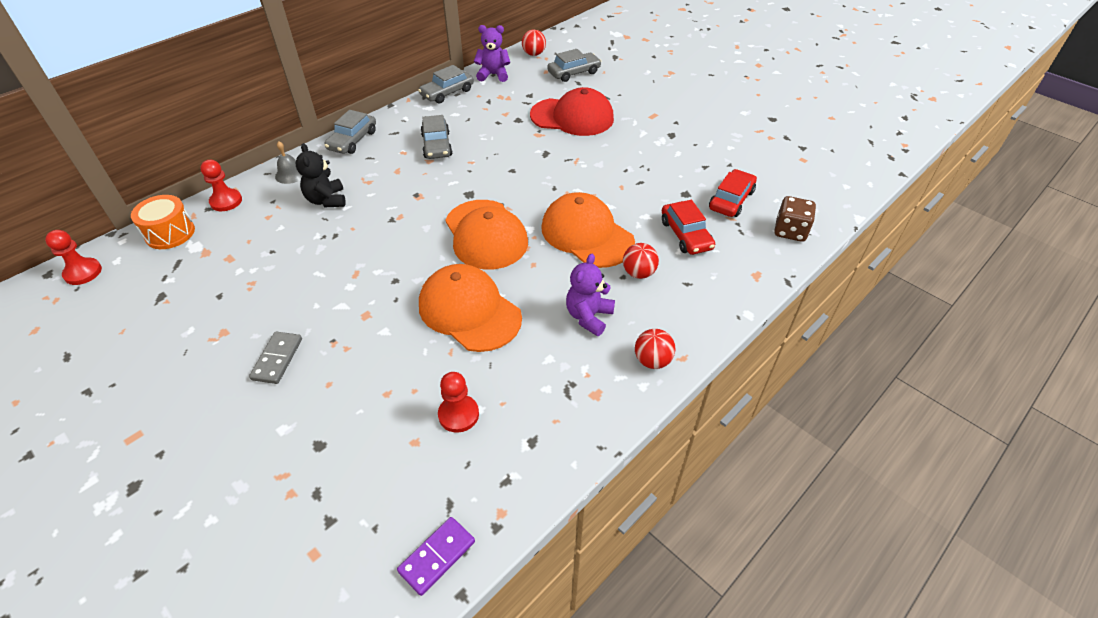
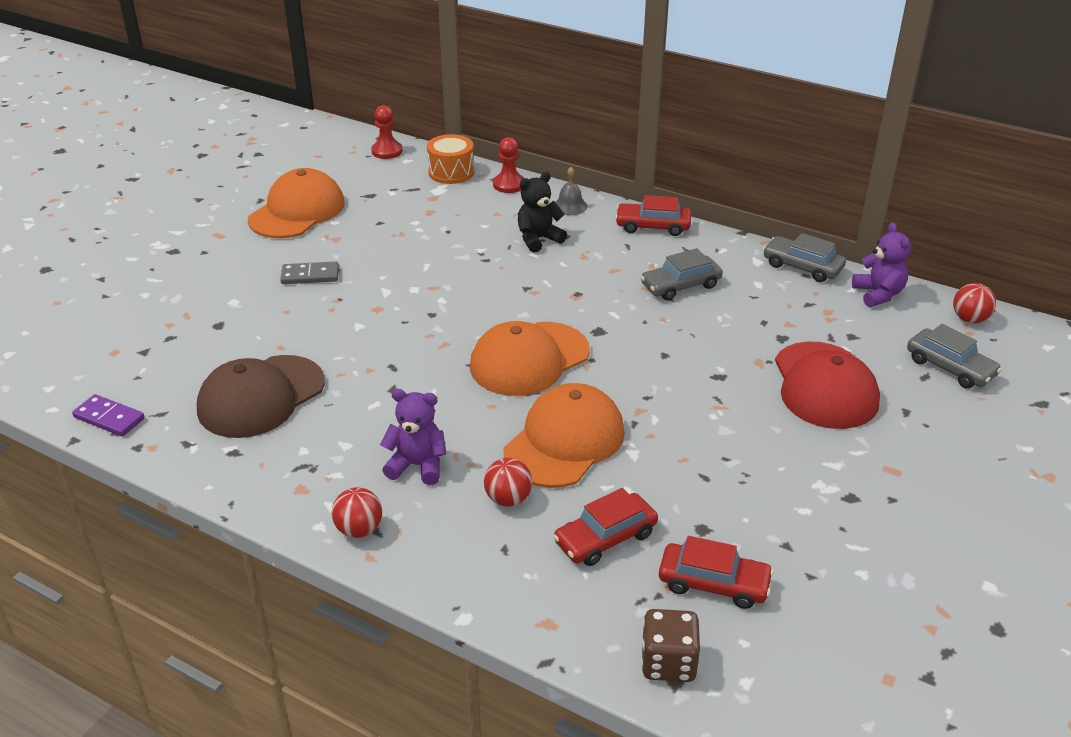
camera: 75 degrees right, 10 degrees down
(352, 140) = (653, 226): grey car -> red car
(458, 414) = (261, 397): red pawn -> brown cap
(469, 311) = (401, 373): orange cap -> orange cap (297, 211)

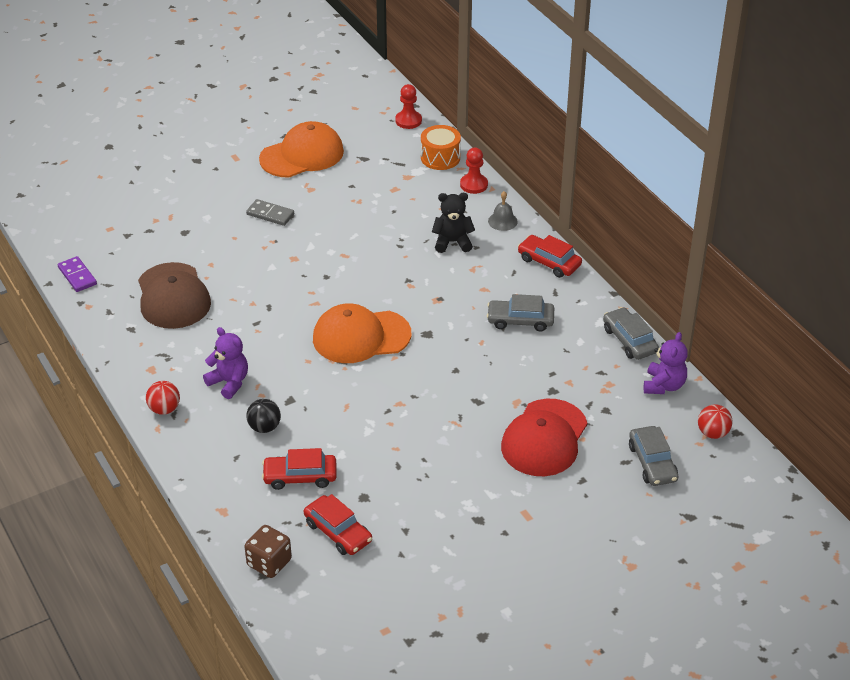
camera: 30 degrees right, 5 degrees up
(261, 397) = (173, 296): brown cap -> brown cap turned 90 degrees counterclockwise
(508, 499) = (264, 427): red ball -> black ball
(564, 441) = (332, 404): orange cap -> none

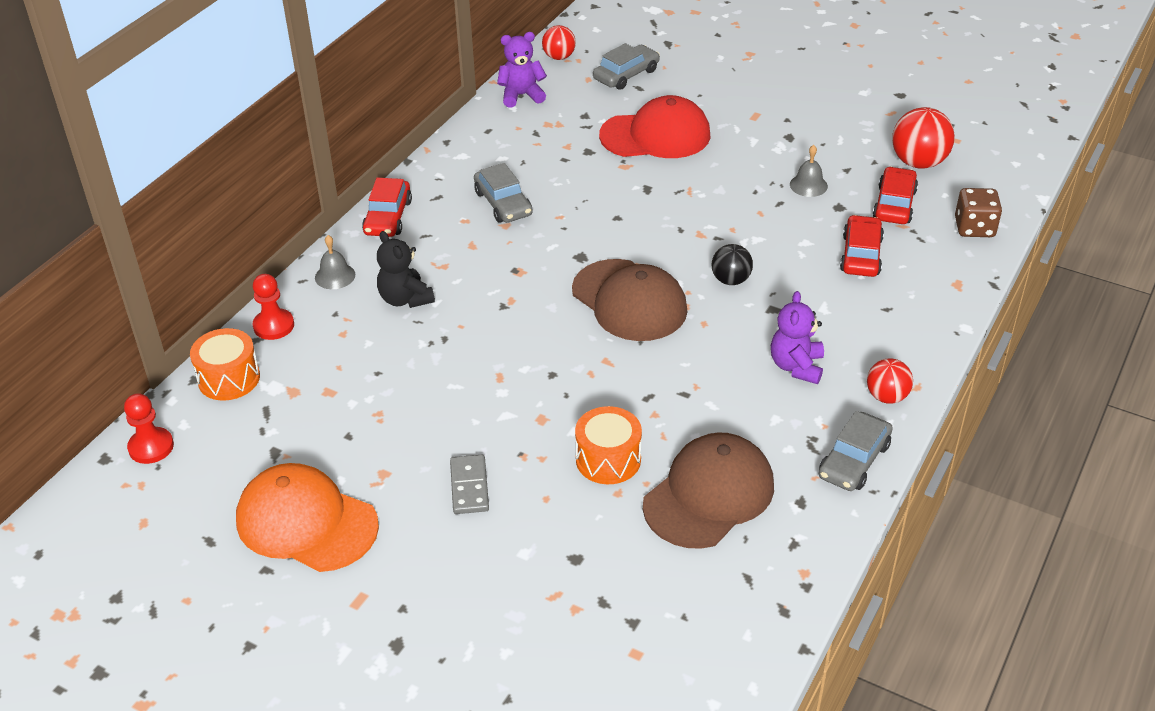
camera: 120 degrees left, 0 degrees up
(77, 276) = (762, 624): purple domino -> none
(237, 270) = (608, 459): none -> orange drum
(264, 427) = (828, 308): black ball -> black ball (730, 280)
(300, 476) = (861, 255): red car -> red car turned 135 degrees counterclockwise
(361, 336) = (629, 301): orange cap -> brown cap
(376, 582) = (918, 162): none -> red ball
(405, 494) = (808, 185): none -> grey bell
(629, 340) = (474, 131): grey car -> grey car (854, 460)

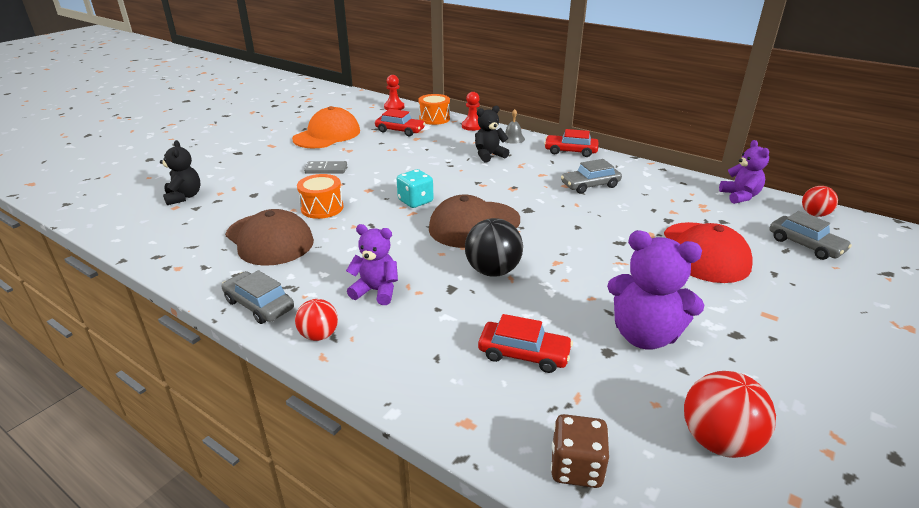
camera: 95 degrees right, 10 degrees down
(572, 362) = (415, 201): none -> turquoise dice
(597, 656) = (184, 197): none -> black teddy bear
(730, 280) = (493, 271): black ball -> black ball, size x1.61
(808, 185) = (644, 335): grey bell -> purple teddy bear
(894, 204) = (618, 398): red car -> red car (400, 131)

